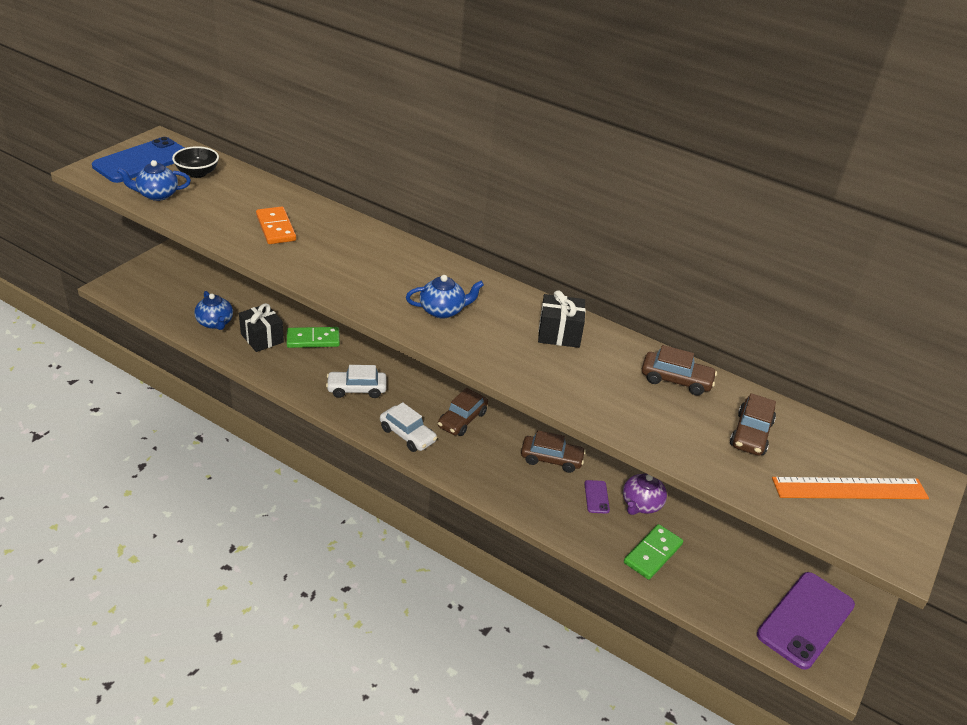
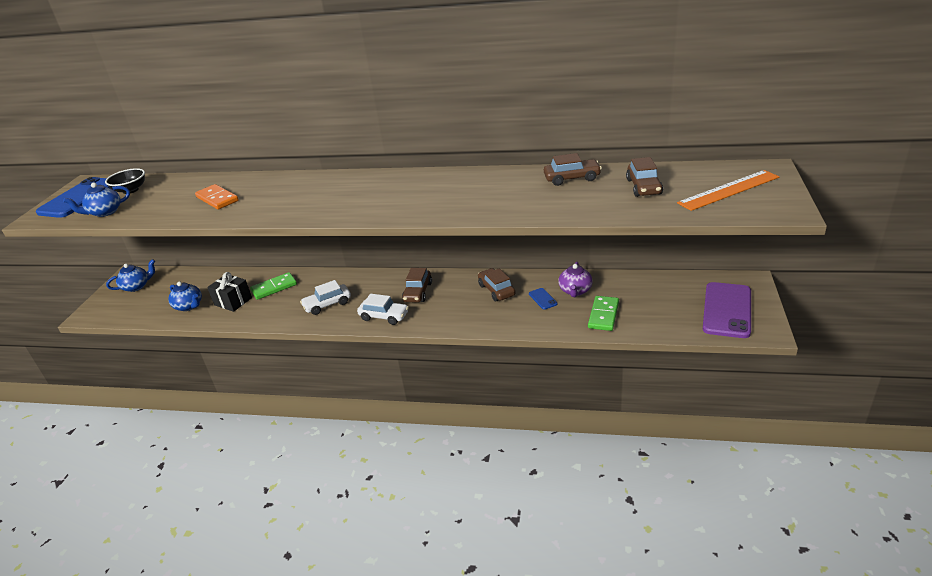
camera: 15 degrees left, 5 degrees down
(443, 310) = (380, 199): blue teapot -> blue teapot (137, 286)
(551, 459) = (496, 290): brown car -> brown car turned 105 degrees counterclockwise
(559, 334) = (473, 183): black gift -> none
(596, 497) = (542, 299): purple phone -> blue phone

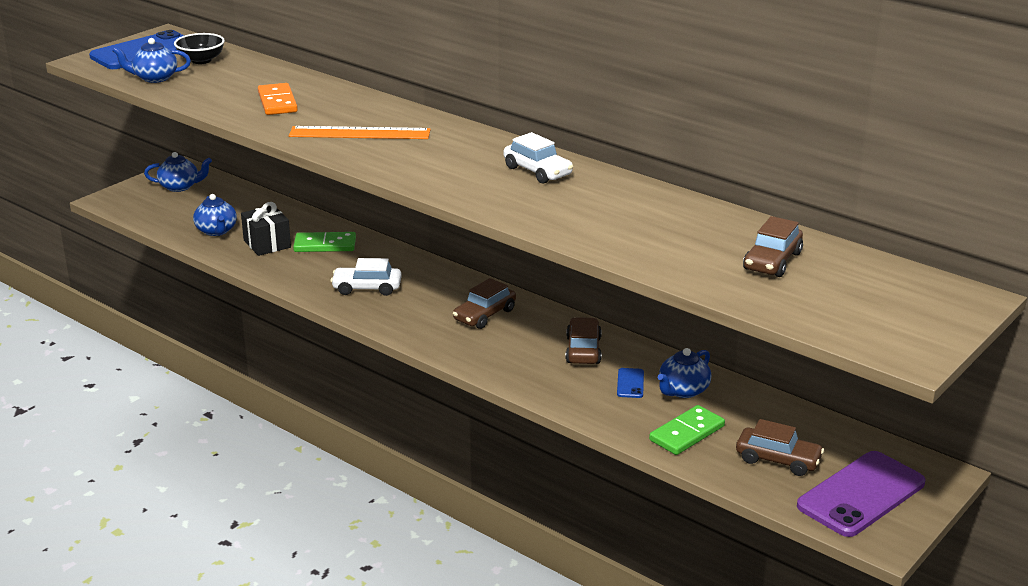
camera: 25 degrees right, 5 degrees down
(384, 316) = (418, 327): white car -> white car (537, 171)
(572, 178) = (698, 219): brown car -> brown car (778, 460)
(575, 291) = (683, 391): purple teapot -> blue teapot
(728, 190) = (875, 304): orange ruler -> orange ruler (360, 133)

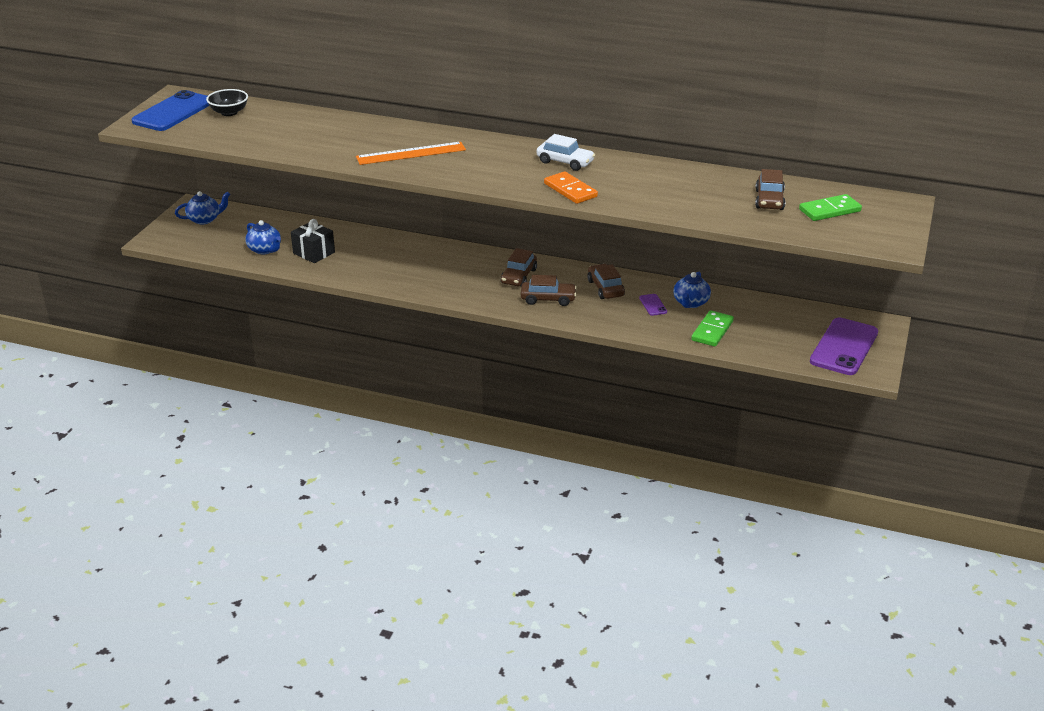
camera: 20 degrees left, 5 degrees up
(154, 78) = (205, 133): blue teapot -> none
(277, 102) = (324, 138): orange domino -> orange domino (570, 190)
(325, 245) = (360, 246): green domino -> green domino (829, 210)
(367, 288) = (418, 273): white car -> none
(630, 383) = (653, 305): blue phone -> purple phone
(778, 460) = (780, 336): brown car -> brown car (548, 299)

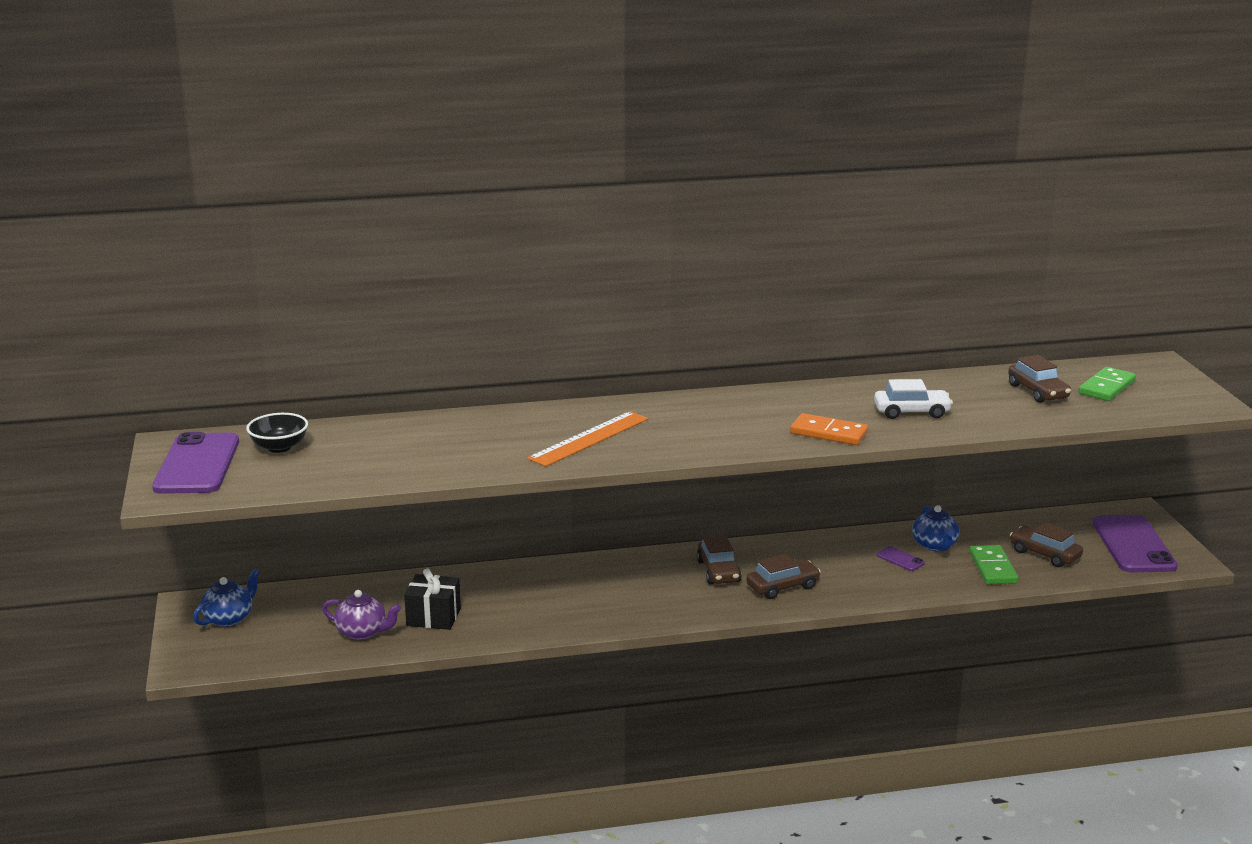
camera: 30 degrees left, 10 degrees down
(173, 112) = (197, 465): blue phone -> purple phone
(265, 250) = (363, 632): blue teapot -> purple teapot
(565, 162) = (778, 405): white car -> white car (911, 412)
(605, 288) = (829, 556): brown car -> brown car (1044, 554)

